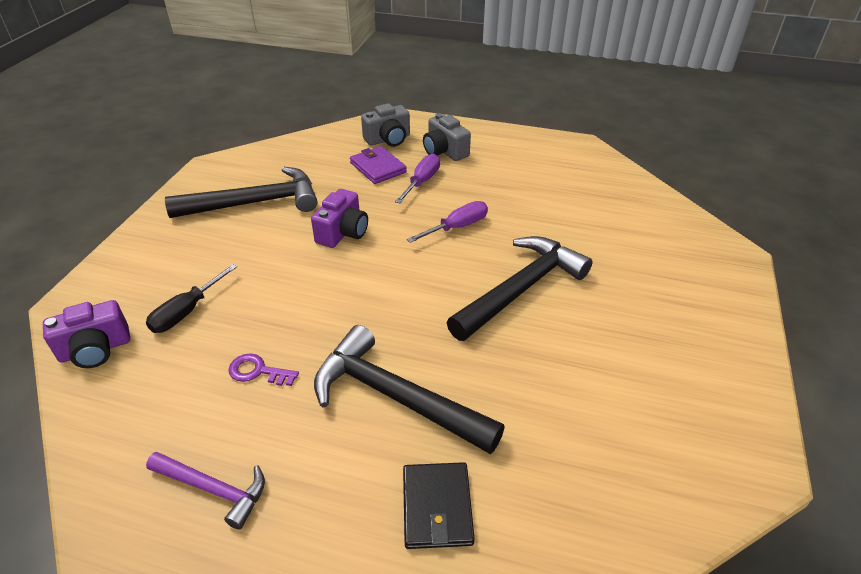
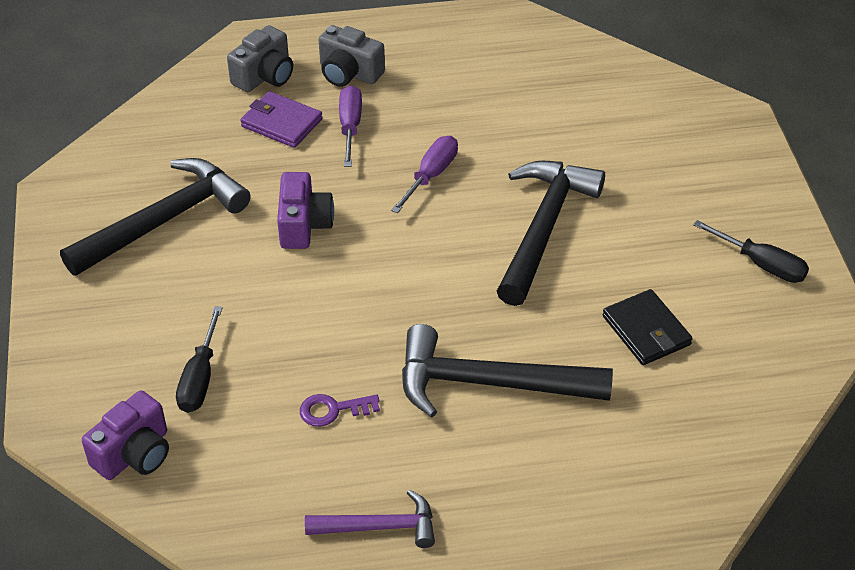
camera: 25 degrees left, 5 degrees up
(437, 507) = (588, 462): black wallet -> black wallet (646, 330)
(705, 380) = (761, 264): none -> black screwdriver

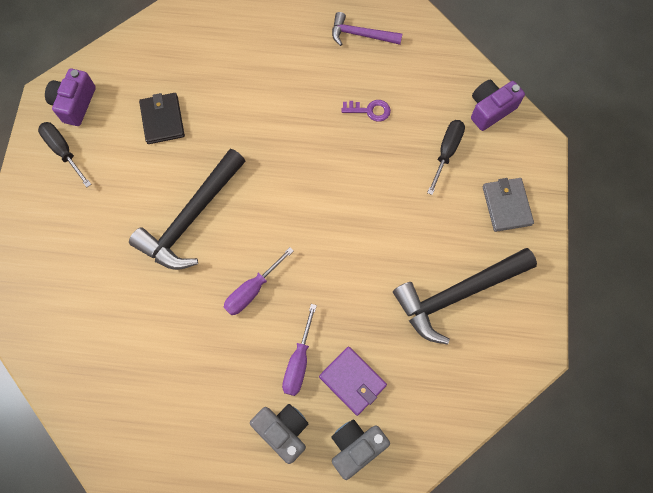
camera: 165 degrees left, 25 degrees up
(102, 329) = (506, 205): none -> grey wallet
(304, 225) = (357, 264): purple camera -> purple camera (75, 104)
(489, 383) = (272, 106): black hammer -> none

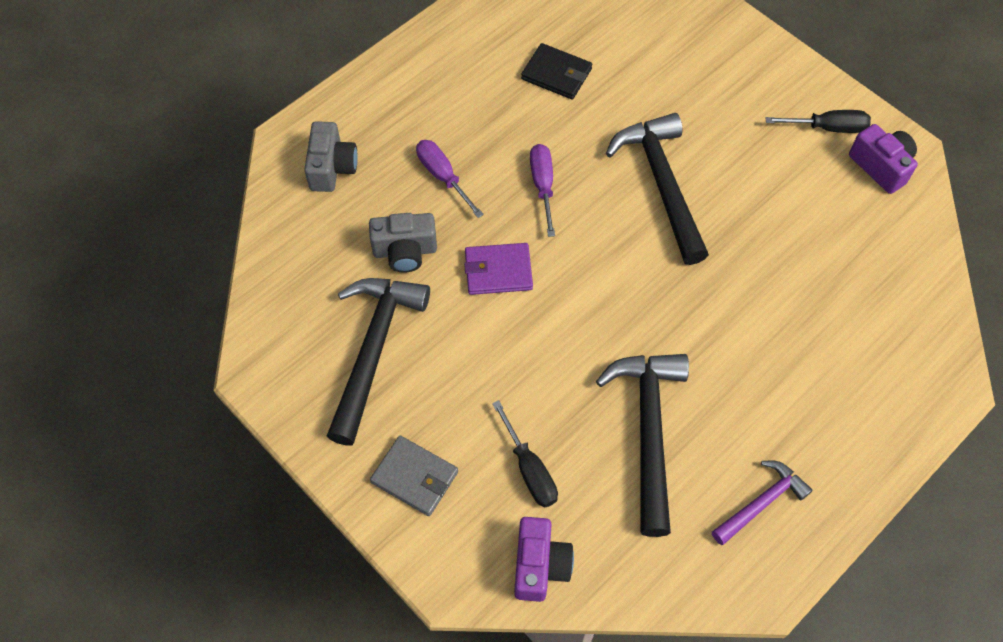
camera: 130 degrees right, 10 degrees down
(162, 120) = (799, 228): black wallet -> black wallet (556, 74)
(283, 431) = (398, 127): grey camera -> grey camera (405, 251)
(352, 381) = (385, 204): purple wallet -> purple wallet (498, 271)
(370, 110) = (648, 431): purple key -> black hammer

